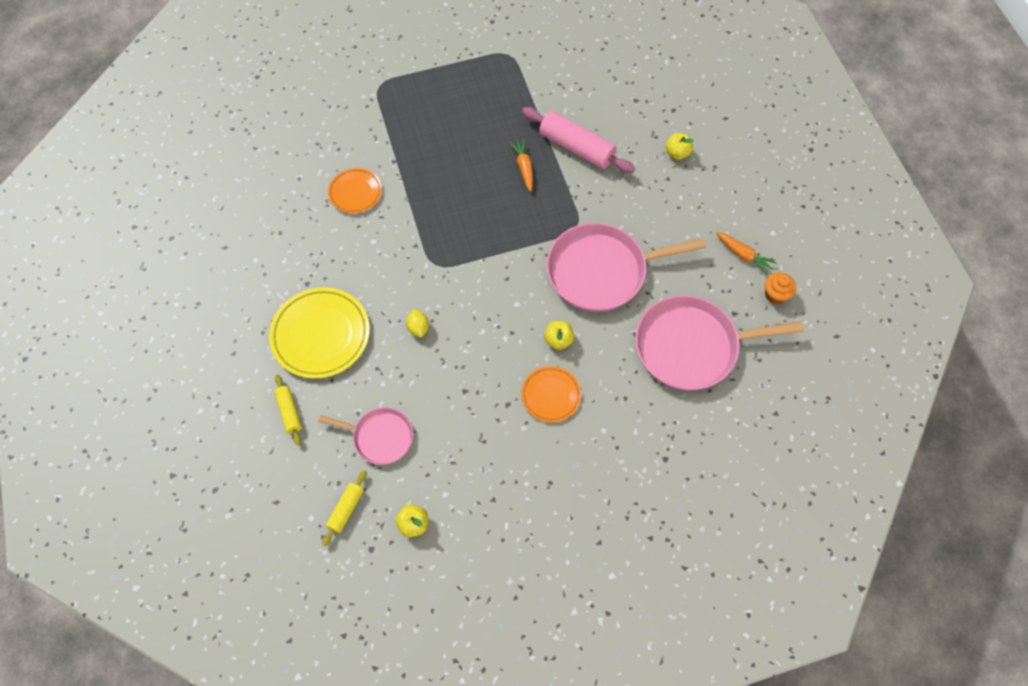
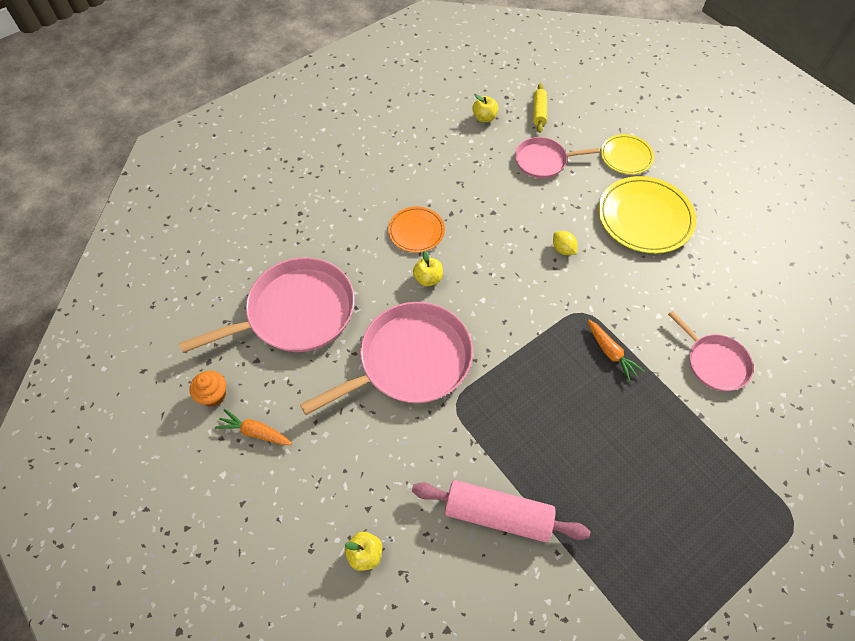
camera: 160 degrees right, 5 degrees down
(289, 412) = (626, 156): yellow rolling pin -> yellow plate
(355, 192) = (714, 362): orange plate -> pink pan
(524, 167) = (549, 461): orange carrot -> orange carrot (610, 353)

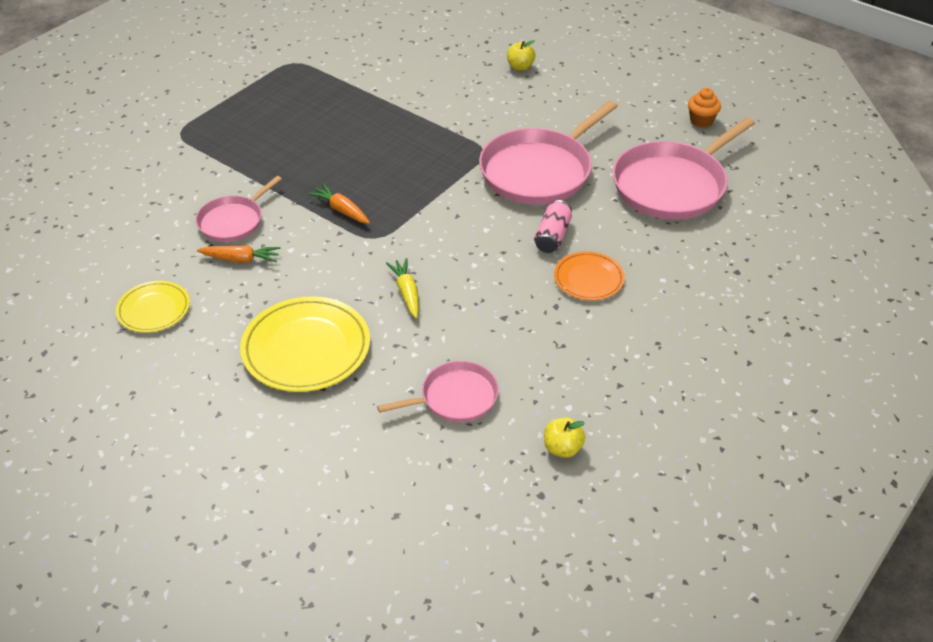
camera: 165 degrees right, 15 degrees down
(255, 432) = (647, 107): orange carrot -> orange carrot (241, 259)
(428, 279) = (553, 236): yellow apple -> pink can
(497, 514) = (426, 99): pink rolling pin -> none
(539, 112) = (480, 477): yellow rolling pin -> none
(563, 249) = (407, 292): yellow lemon -> yellow carrot
(626, 156) = (334, 430): yellow plate -> yellow plate (154, 309)
(714, 362) = (233, 221): pink pan -> pink pan turned 90 degrees counterclockwise

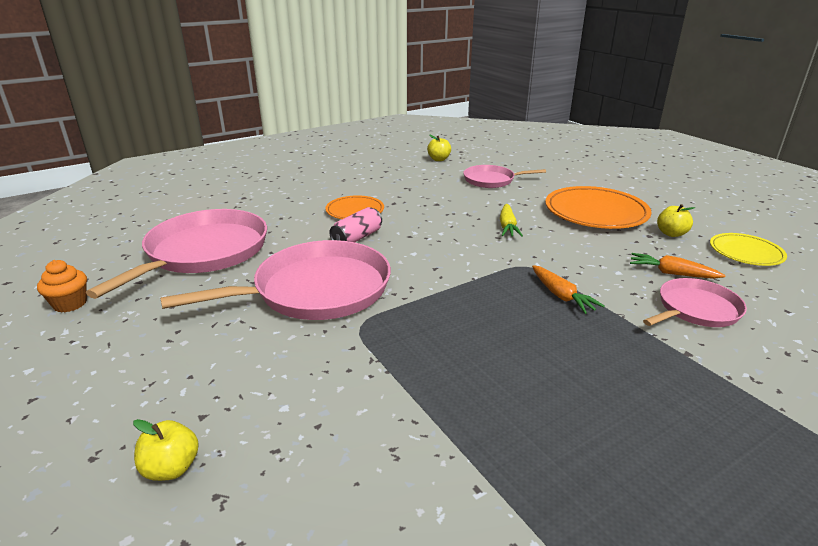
camera: 160 degrees left, 15 degrees down
(223, 325) = (671, 234): none -> yellow apple
(306, 348) = (595, 212): yellow plate -> orange plate
(672, 185) = (203, 252): pink pan -> pink pan turned 45 degrees counterclockwise

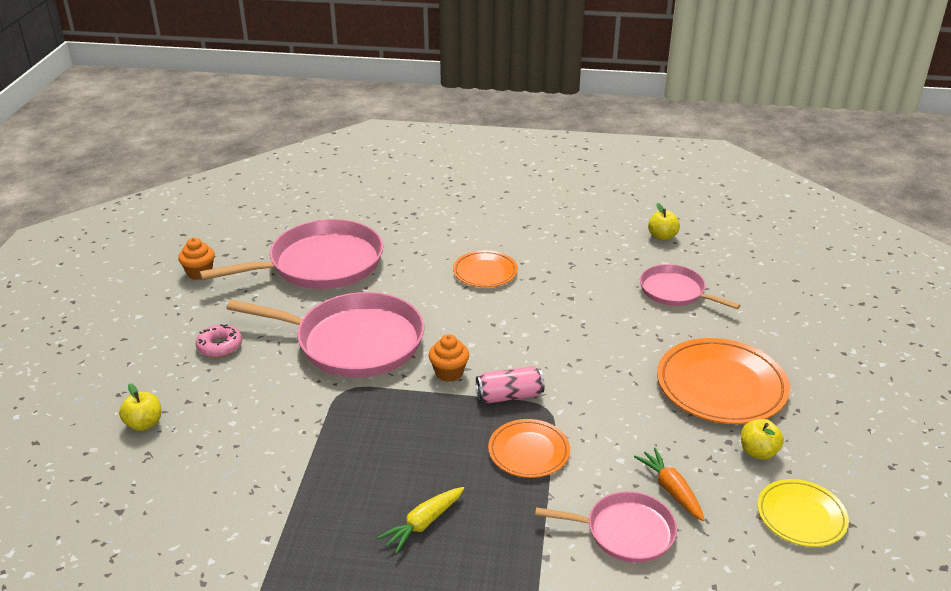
camera: 40 degrees right, 5 degrees up
(177, 351) = (220, 346): none -> pink donut
(357, 238) = (447, 304): pink can -> pink can (509, 396)
(426, 276) = (449, 373): none -> orange cupcake
(507, 226) = (597, 357): yellow carrot -> yellow carrot (423, 524)
(561, 296) = (529, 451): orange carrot -> orange plate

